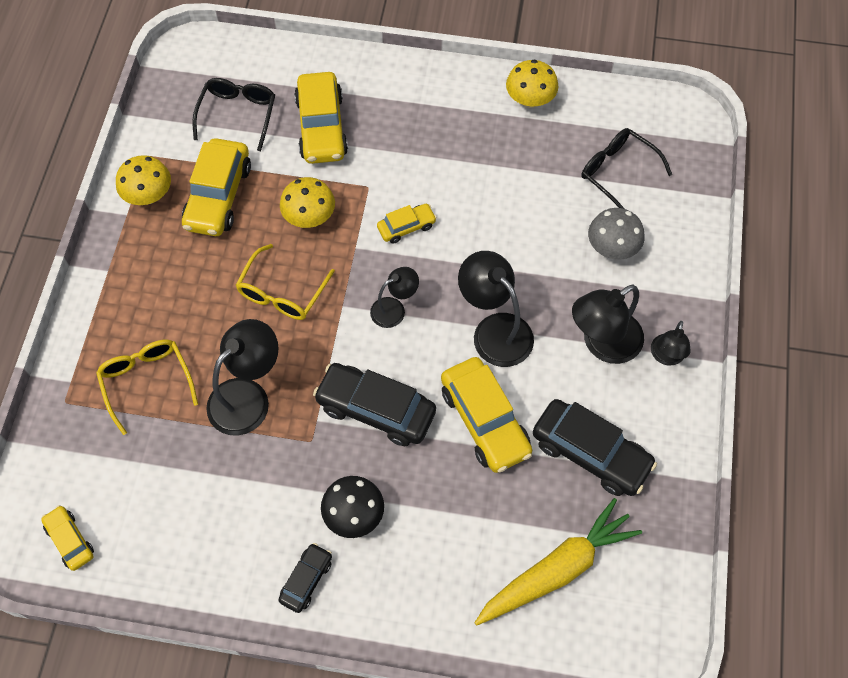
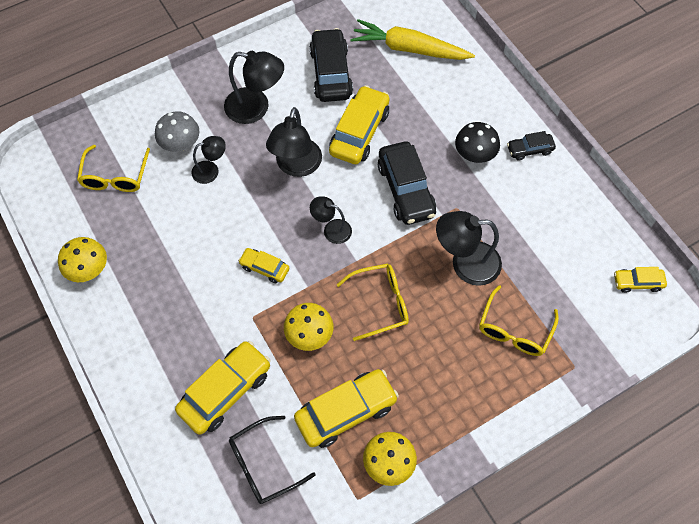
camera: 130 degrees left, 0 degrees up
(70, 540) = (637, 282): yellow car -> yellow car turned 75 degrees clockwise
(617, 172) = (115, 177): black glasses -> yellow glasses
(666, 356) = (237, 74): black lamp -> black lamp (211, 170)

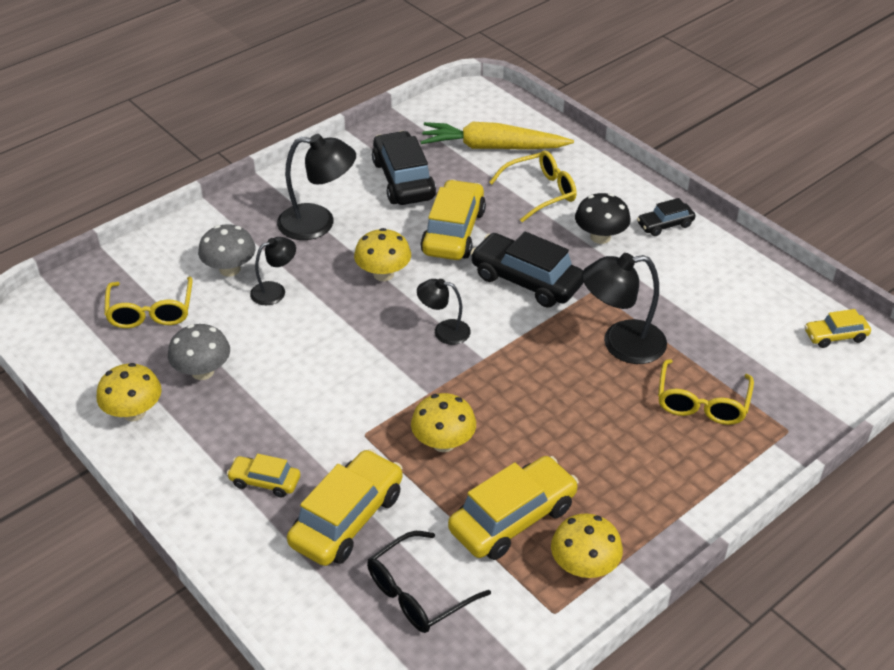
camera: 10 degrees left, 20 degrees down
(144, 239) = (202, 371): none -> grey mushroom
(264, 268) = (368, 381): yellow car -> yellow car (265, 481)
(296, 166) = (383, 274): black lamp -> yellow mushroom
(380, 303) = (526, 398): yellow glasses -> yellow glasses (540, 192)
(406, 189) = (526, 280): black car -> black car turned 150 degrees clockwise

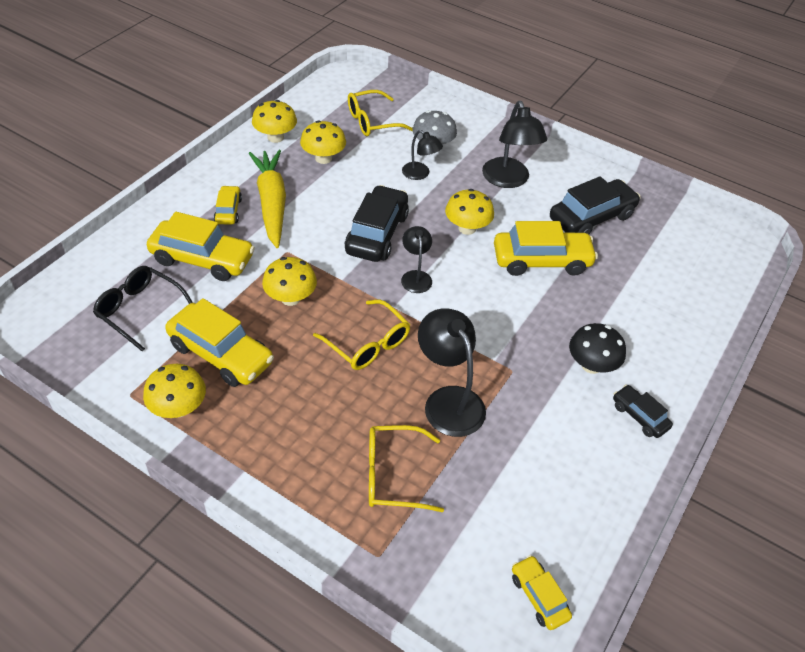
camera: 70 degrees right, 5 degrees up
(202, 371) = (323, 158): grey mushroom -> yellow mushroom
(492, 147) = (675, 266): yellow carrot -> yellow carrot (272, 203)
(526, 280) = (502, 319): black car -> black car (377, 233)
(540, 192) = (631, 311): yellow glasses -> yellow glasses (368, 344)

